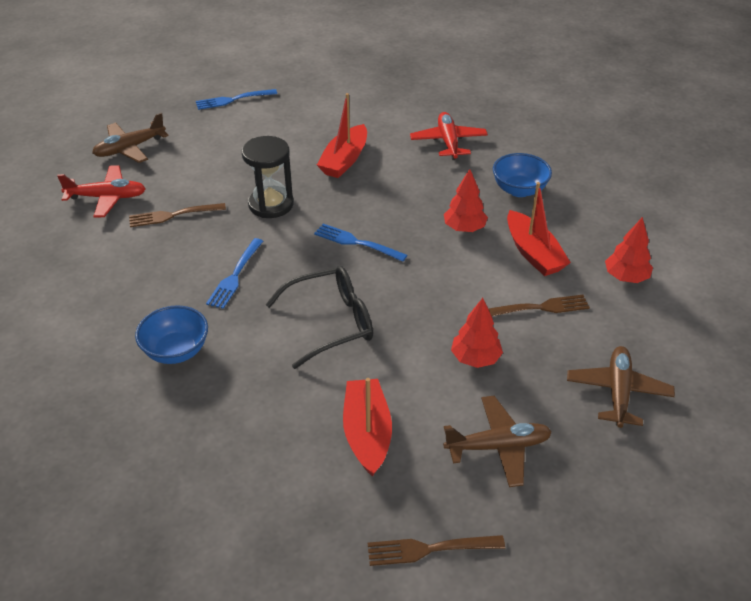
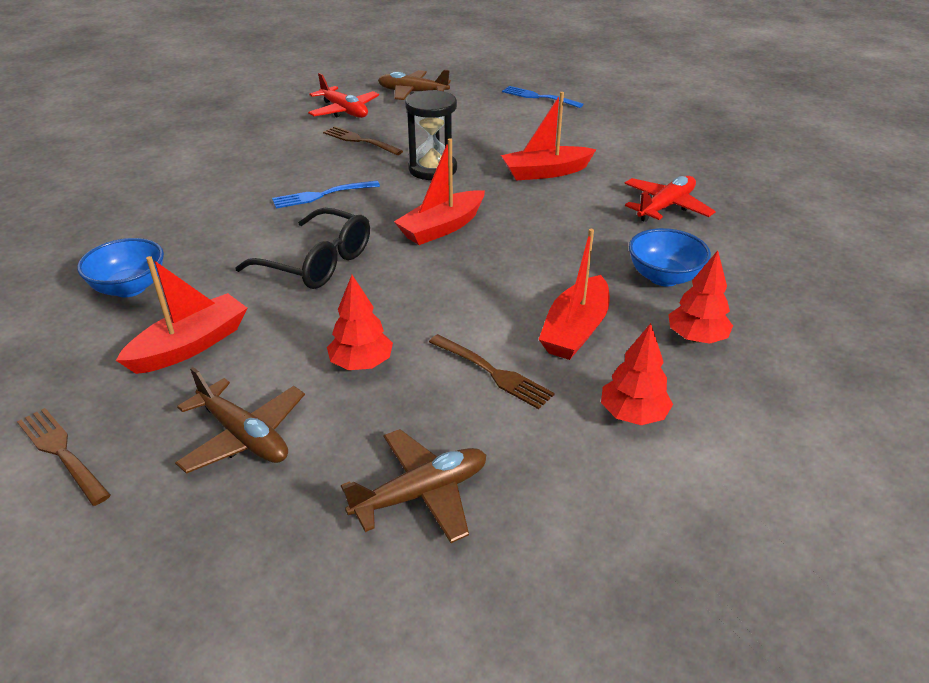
camera: 50 degrees right, 5 degrees down
(176, 351) = (203, 212): blue bowl -> blue bowl (130, 288)
(357, 243) = (442, 227): blue fork -> red boat
(464, 228) = (549, 272): red tree -> red tree (696, 338)

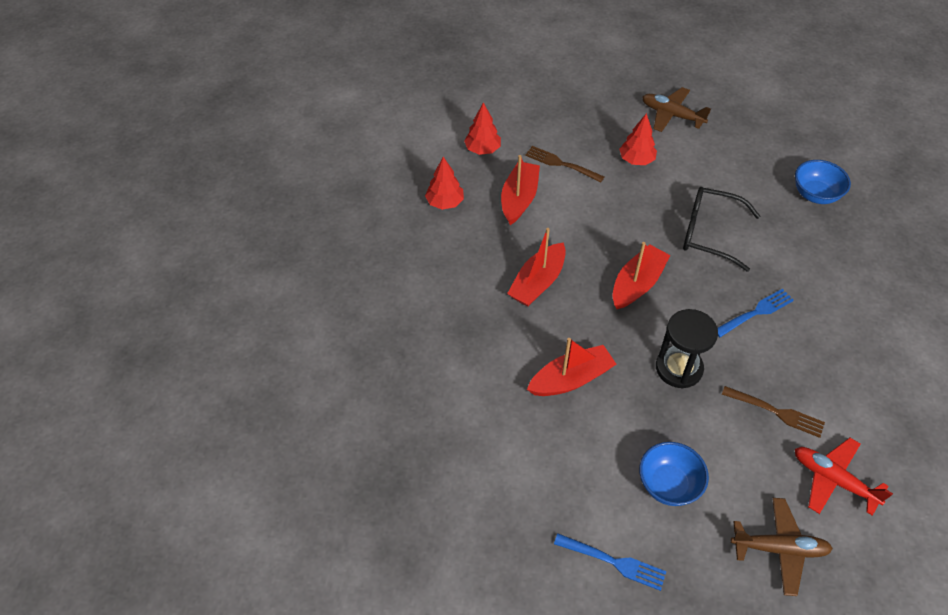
camera: 170 degrees right, 15 degrees up
(62, 453) = (749, 98): brown fork -> none
(190, 345) = (740, 159): red boat -> red boat (537, 282)
(421, 494) = (576, 101): brown plane -> none
(664, 277) = (463, 252): blue bowl -> blue bowl (668, 484)
(665, 207) = (458, 338): red plane -> none

